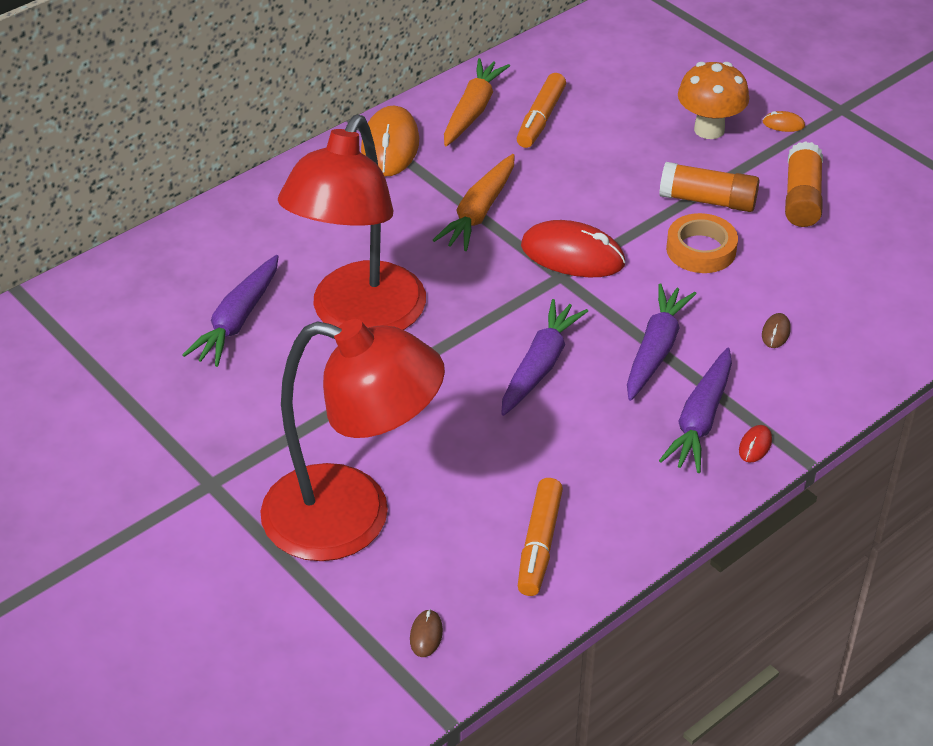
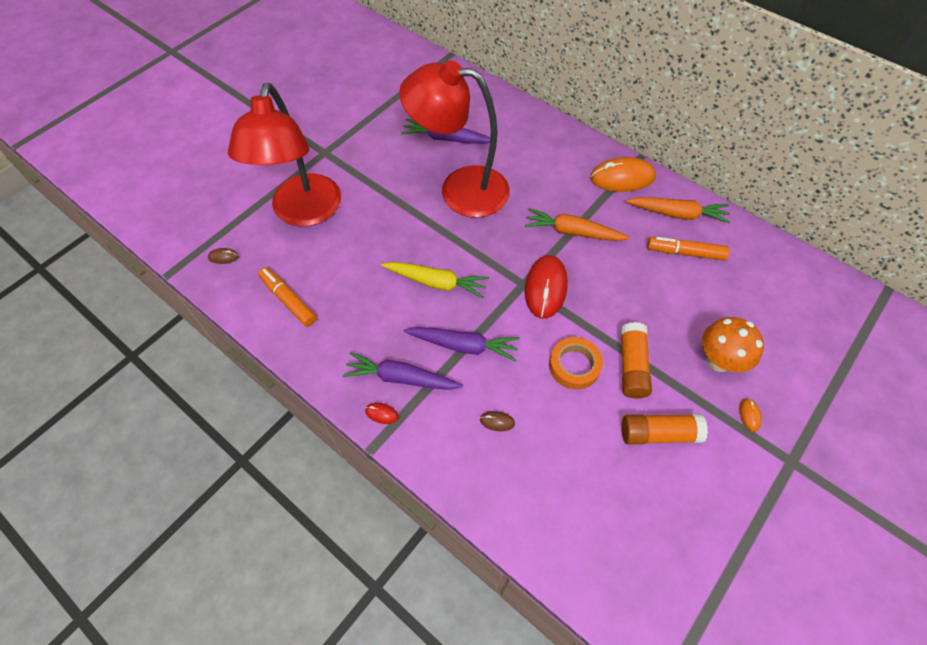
camera: 80 degrees right, 15 degrees up
(539, 545) = (288, 300): orange marker -> orange marker turned 45 degrees clockwise
(540, 366) = (436, 282): purple carrot -> yellow carrot

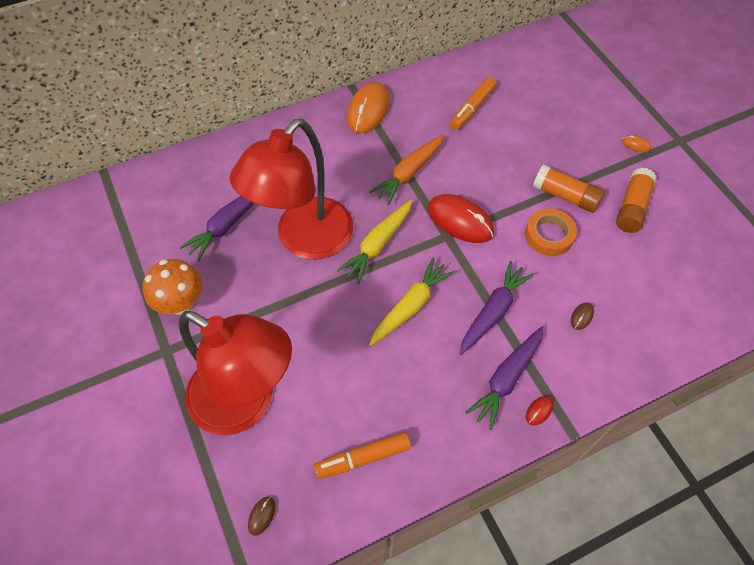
camera: 65 degrees left, 0 degrees up
(484, 238) = (378, 245): none -> yellow carrot
(677, 214) = (430, 93): orange carrot -> none
(719, 361) = (583, 139): orange mushroom -> orange mushroom (181, 304)

